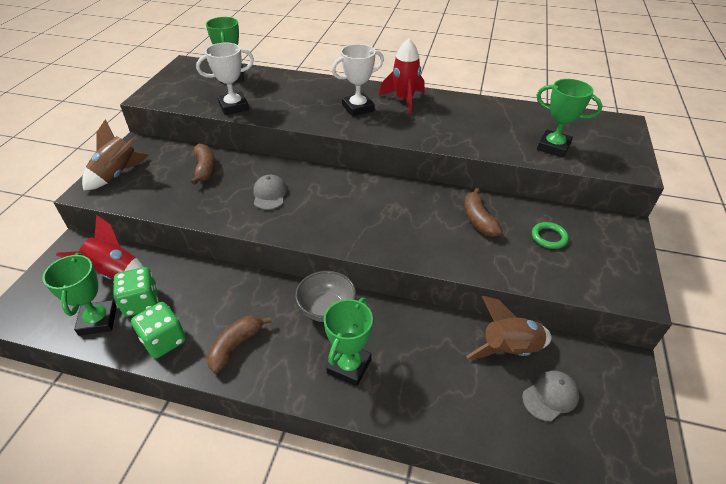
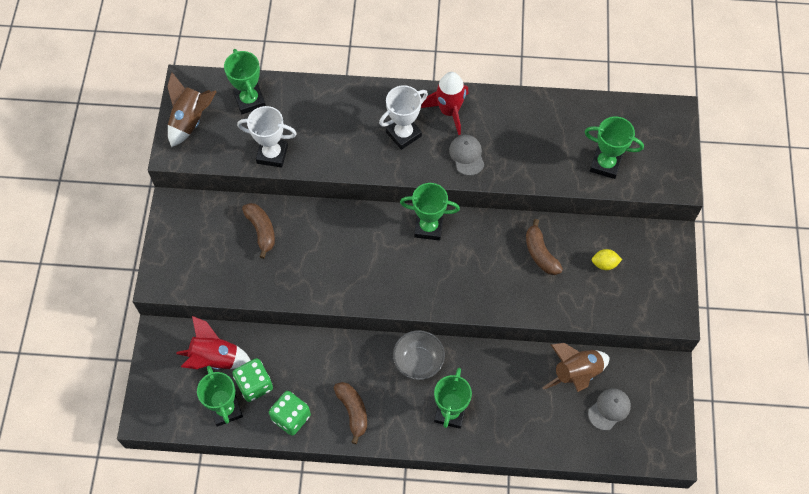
camera: 10 degrees left, 20 degrees up
(117, 175) = (176, 255): brown rocket -> brown rocket (190, 121)
(233, 107) = (272, 154): white trophy -> white trophy turned 45 degrees clockwise
(236, 346) = (353, 411): brown banana -> brown banana turned 135 degrees clockwise
(269, 194) = (338, 255): grey cap -> grey cap (467, 155)
(366, 186) = (428, 227): none -> green trophy
(549, 237) = (604, 264): green ring -> yellow lemon

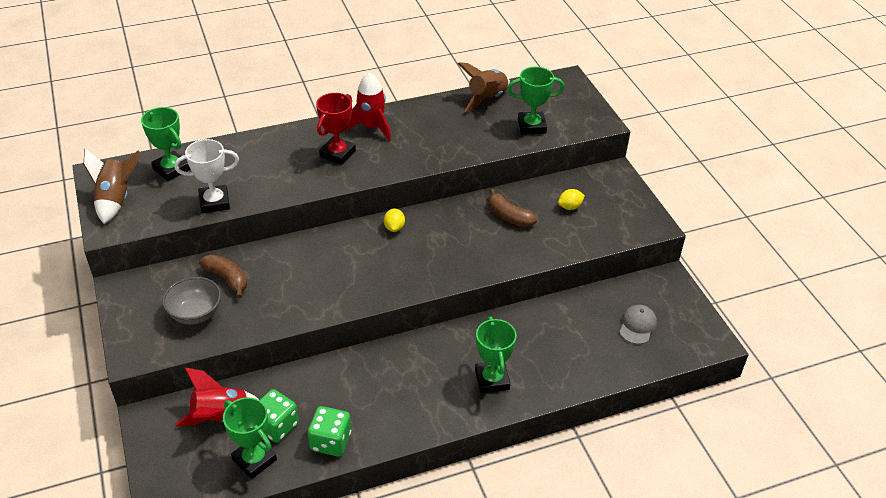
camera: 25 degrees left, 20 degrees down
(353, 411) = (394, 413): brown banana -> none
(403, 134) = (337, 154): white trophy -> red trophy
(418, 362) = (437, 349): grey bowl -> grey bowl (195, 314)
(428, 227) = (394, 227): green trophy -> yellow lemon
(467, 155) = (405, 153): grey cap -> none
(576, 373) = (591, 308): brown rocket -> brown rocket (487, 98)

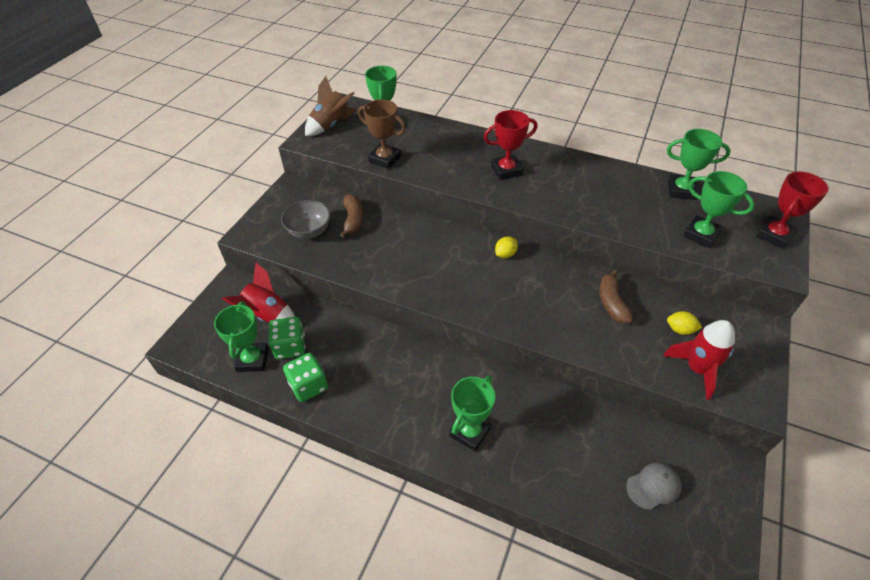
camera: 45 degrees right, 5 degrees up
(214, 202) = (385, 159): white trophy -> brown trophy
(371, 127) = (554, 164): red rocket -> red rocket (697, 369)
(487, 98) = (681, 190): brown rocket -> green trophy
(576, 100) = (774, 235): none -> red trophy

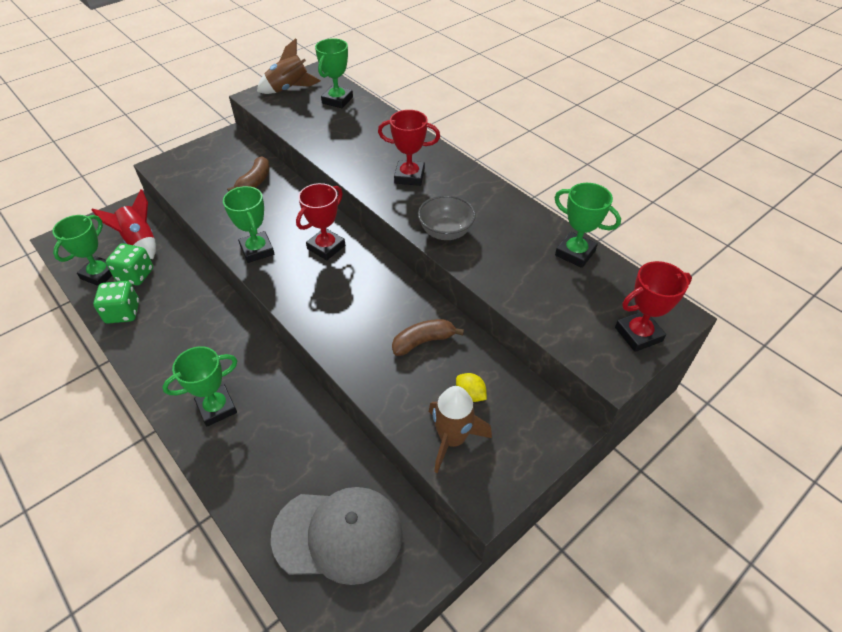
camera: 25 degrees right, 0 degrees up
(309, 231) = (211, 179): grey bowl -> grey bowl (446, 232)
(385, 159) = (307, 132): brown trophy -> none
(467, 255) = (326, 247): none -> red trophy
(505, 254) = (361, 258): yellow lemon -> none
(611, 303) = (423, 341): brown banana -> brown banana turned 45 degrees clockwise
(653, 486) = (338, 535): grey cap -> grey cap, size x2.08
(697, 369) = (452, 439): red rocket -> brown rocket
(701, 235) = (552, 304): green trophy -> green trophy (257, 250)

